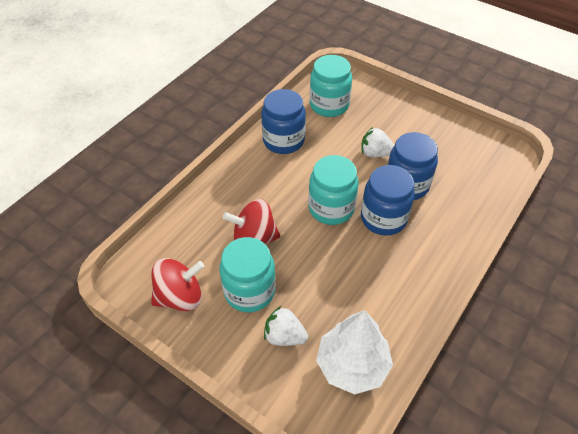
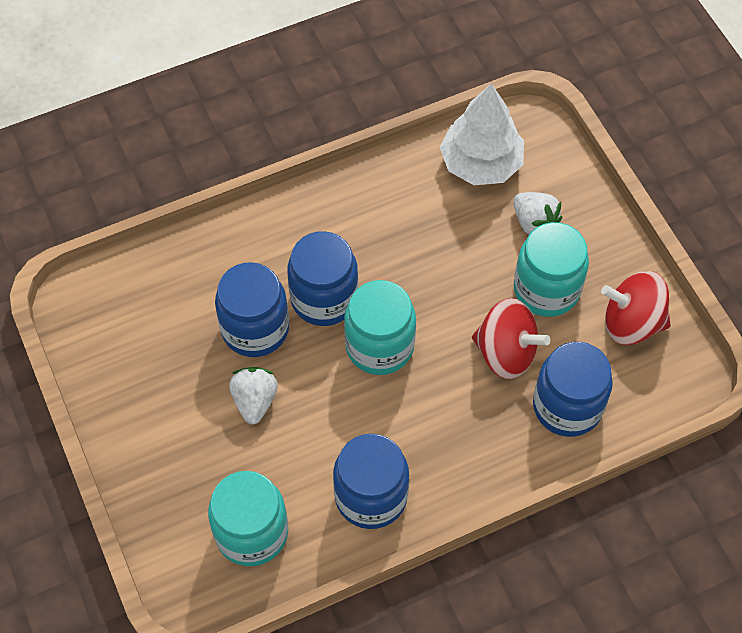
camera: 150 degrees left, 10 degrees up
(200, 227) = (567, 406): none -> blue jar
(375, 153) = (255, 401): white strawberry -> white strawberry turned 135 degrees counterclockwise

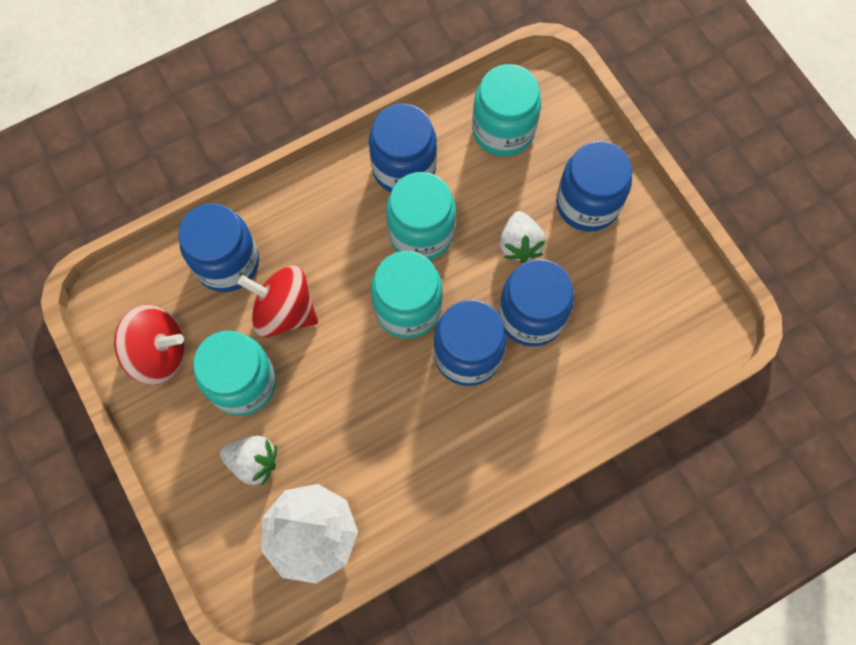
camera: 175 degrees right, 10 degrees up
(173, 439) = (587, 204): none -> blue jar
(358, 421) = (421, 233): none -> turquoise jar
(534, 223) = (253, 462): white strawberry -> white strawberry turned 150 degrees clockwise

